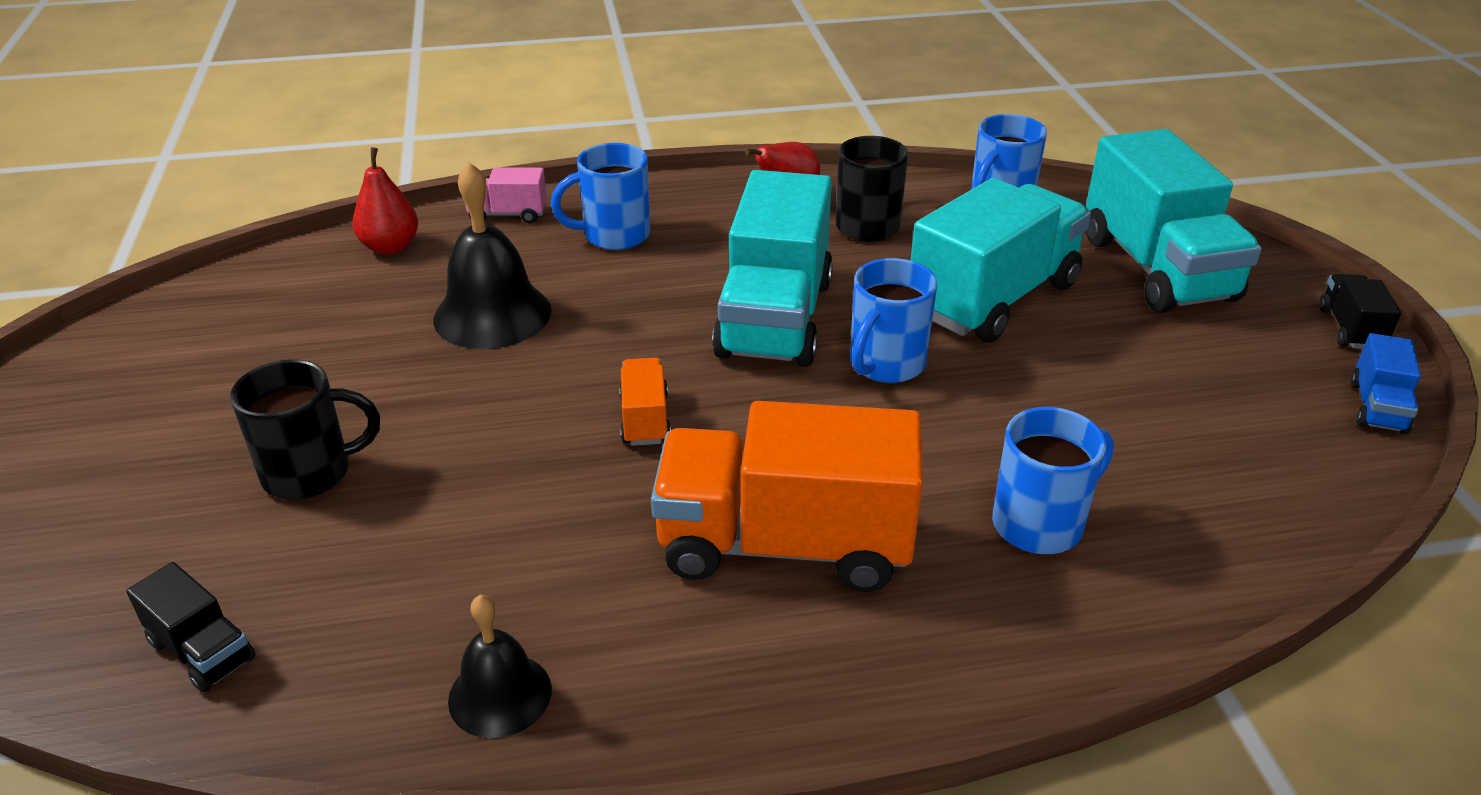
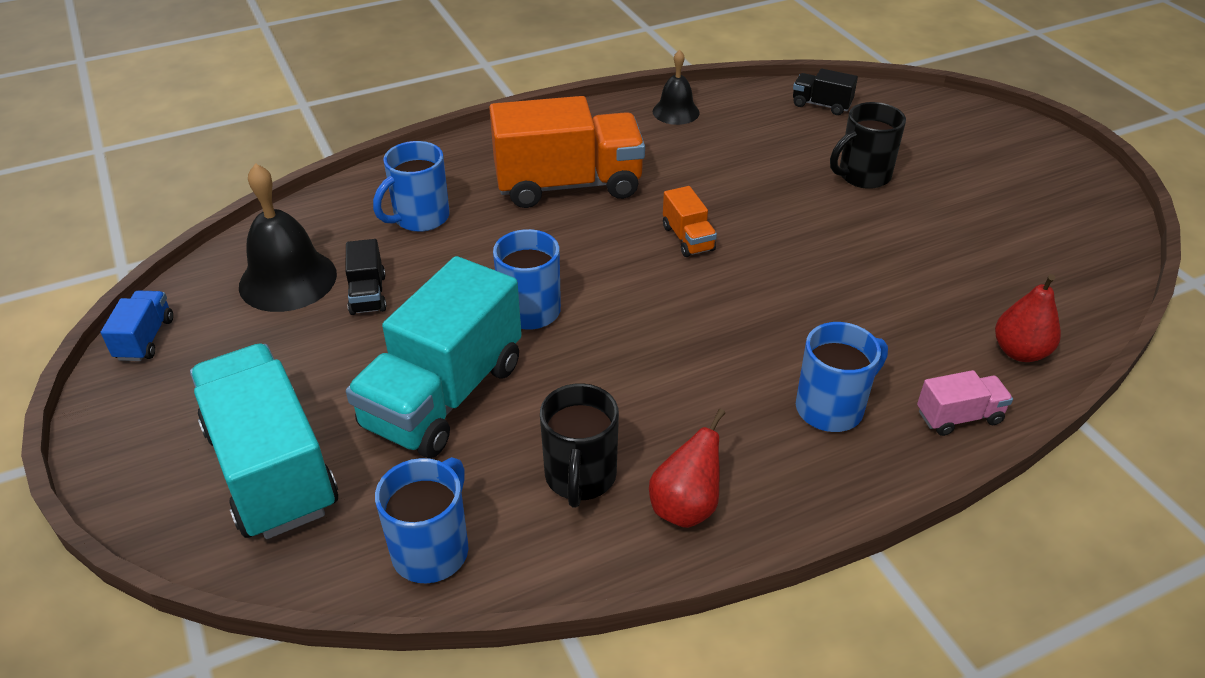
camera: 165 degrees right, 5 degrees up
(492, 314) = (862, 299): black bell -> black bell (288, 280)
(775, 318) = (633, 337): turquoise truck -> none
(1350, 329) = (113, 421): black truck -> black truck (368, 294)

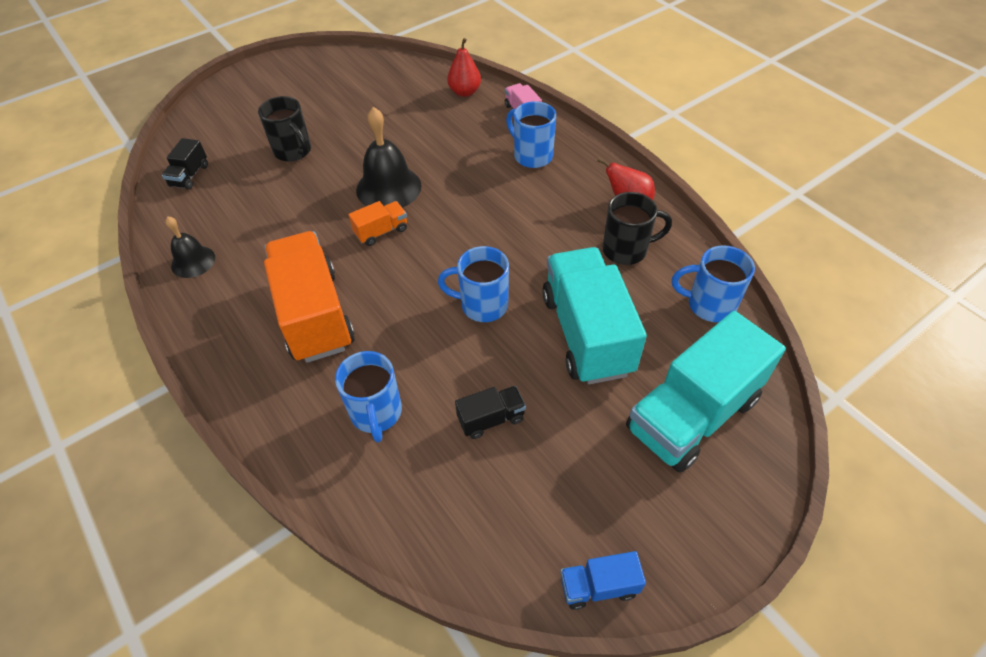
camera: 100 degrees left, 10 degrees up
(288, 280) = (486, 493): black bell -> black bell (388, 188)
(419, 218) = (376, 414): blue mug -> blue mug turned 45 degrees clockwise
(444, 396) = (586, 333): turquoise truck -> turquoise truck turned 120 degrees counterclockwise

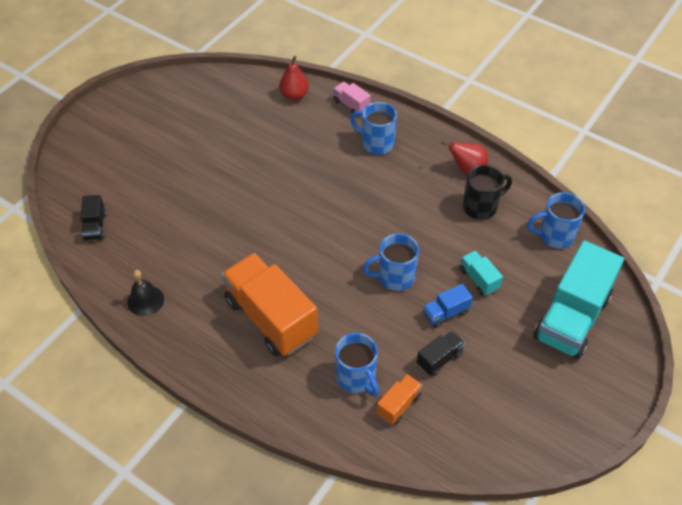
camera: 20 degrees left, 0 degrees up
(293, 151) = (175, 183): black mug -> none
(381, 231) = (287, 237): orange truck -> orange truck (398, 405)
(388, 188) = (274, 198): black bell -> none
(586, 333) = (478, 279): turquoise truck -> turquoise truck, size x0.45
(598, 586) = (555, 445): blue truck -> blue truck (445, 313)

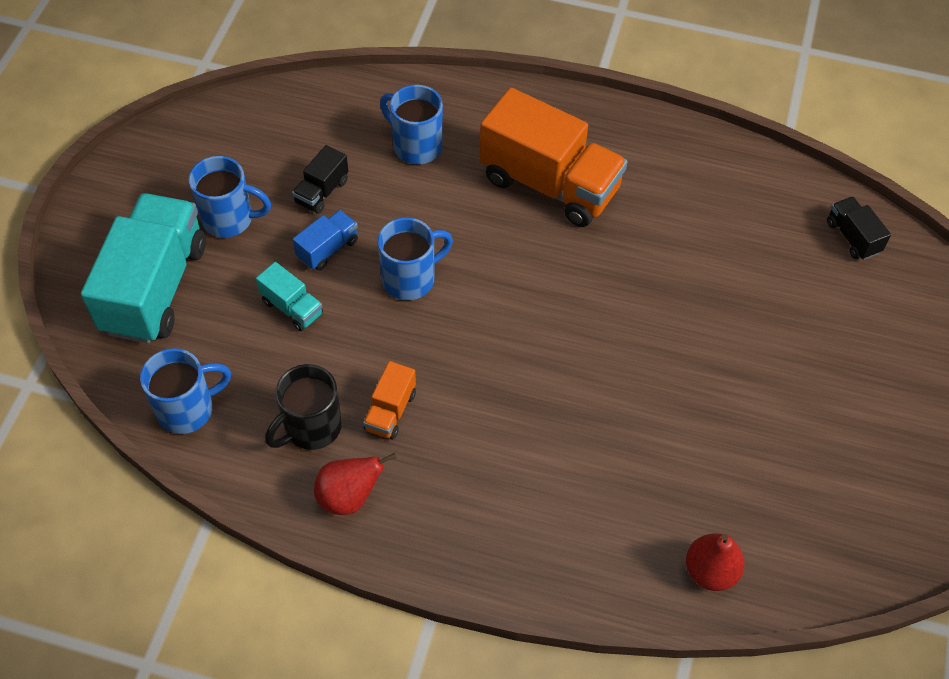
camera: 160 degrees right, 5 degrees up
(145, 300) = (715, 164): black bell -> none
(351, 105) = (597, 580): pink truck -> none
(376, 143) = (519, 505): blue mug -> blue mug (230, 219)
(398, 405) = (357, 131): orange truck -> orange truck (390, 411)

